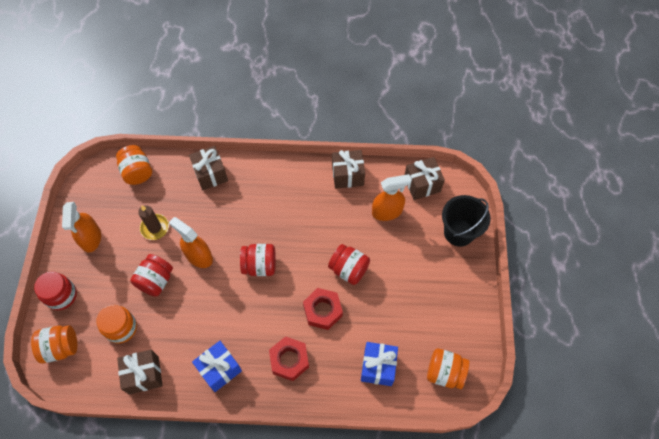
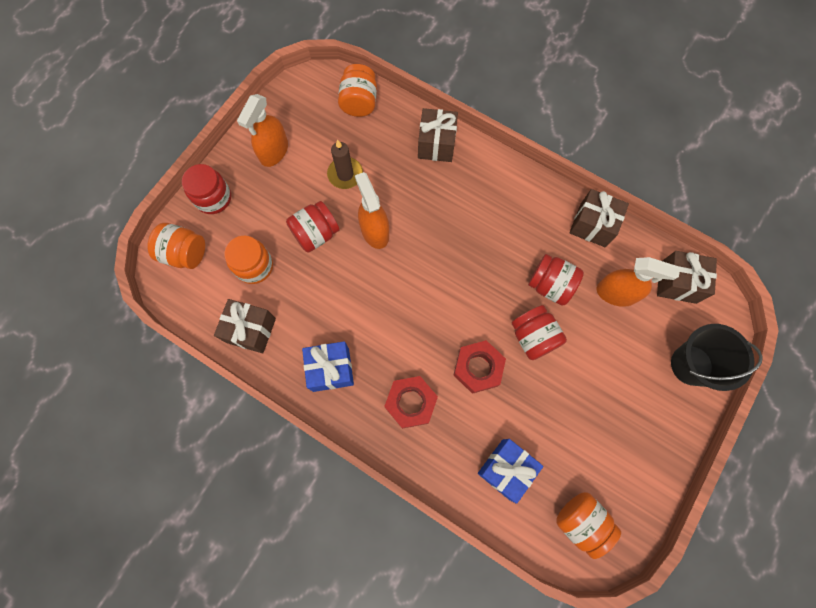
camera: 30 degrees right, 10 degrees up
(260, 265) = (435, 277): red jar -> red jar (550, 285)

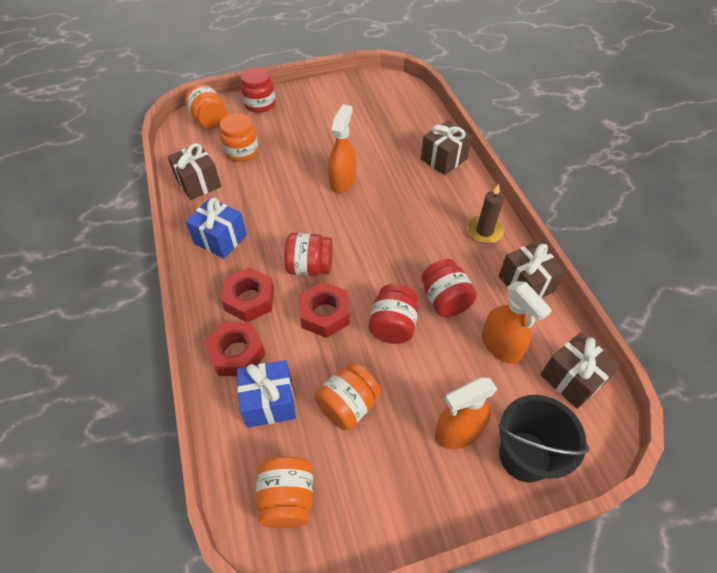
camera: 40 degrees right, 20 degrees down
(274, 151) = (324, 102): orange spray bottle -> orange spray bottle (458, 431)
(316, 234) = (301, 158): red jar -> red jar (310, 267)
(345, 174) = (358, 139): brown candle -> brown candle (484, 231)
(359, 102) = (411, 108): orange jar -> orange jar (348, 405)
(446, 454) = (237, 353): none -> red nut

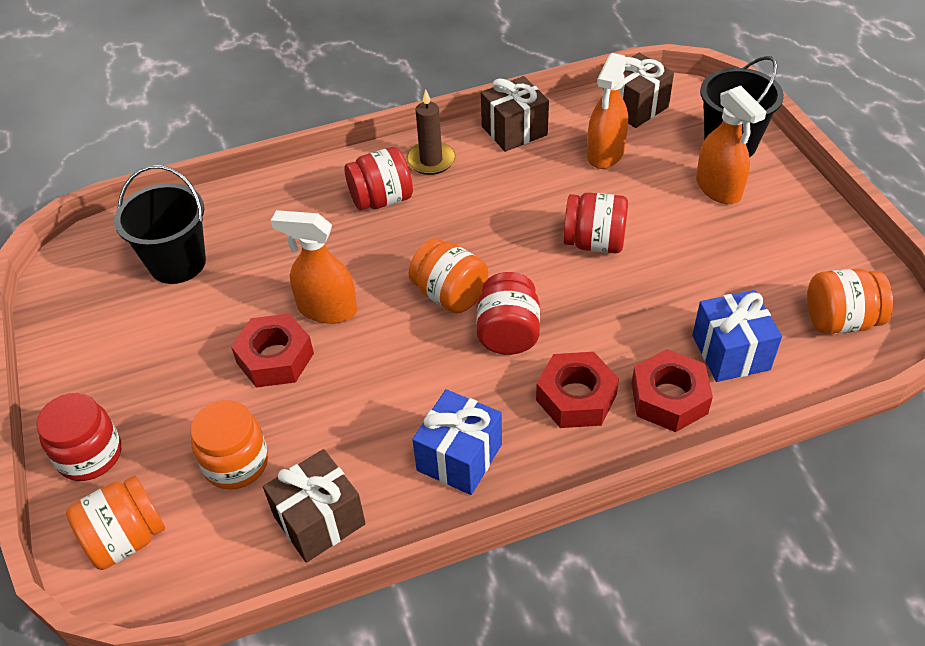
camera: 90 degrees left, 5 degrees down
(325, 314) = (588, 310): red nut -> red nut (275, 358)
(348, 405) = (714, 278): orange jar -> orange jar (450, 295)
(386, 119) = (177, 263): none -> black bucket
(443, 159) = (286, 196): brown gift -> none
(445, 300) = (548, 197): red jar -> red jar (381, 199)
(501, 346) = (605, 154): orange spray bottle -> orange spray bottle turned 150 degrees clockwise

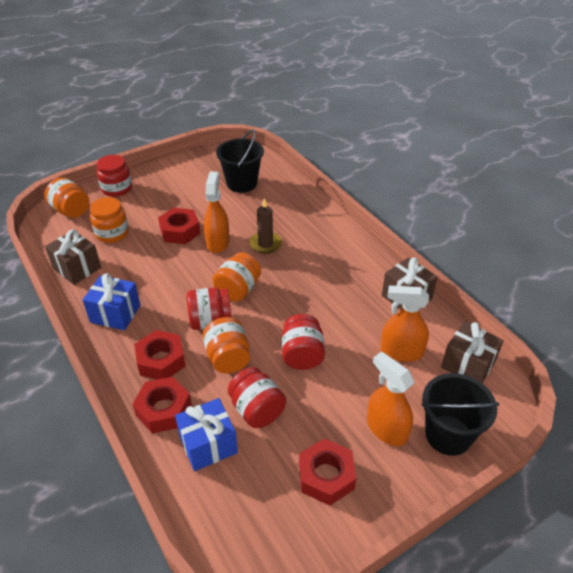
camera: 75 degrees right, 5 degrees down
(381, 199) = (313, 246): red jar -> red jar (257, 410)
(431, 160) = (358, 261): brown candle -> brown candle (265, 244)
(718, 189) = (386, 429): orange spray bottle -> orange spray bottle turned 90 degrees clockwise
(780, 248) = (326, 476): none -> red nut
(840, 321) = (251, 522): orange jar -> orange jar (228, 358)

